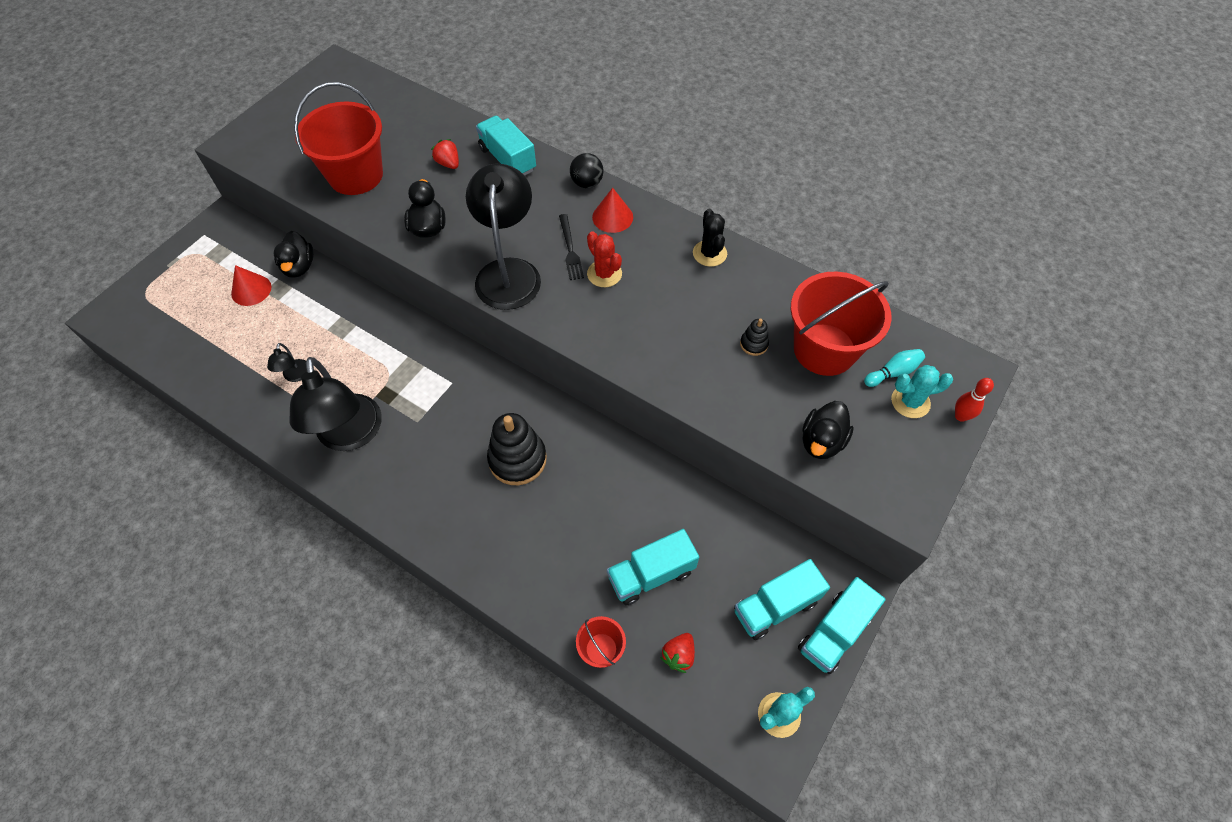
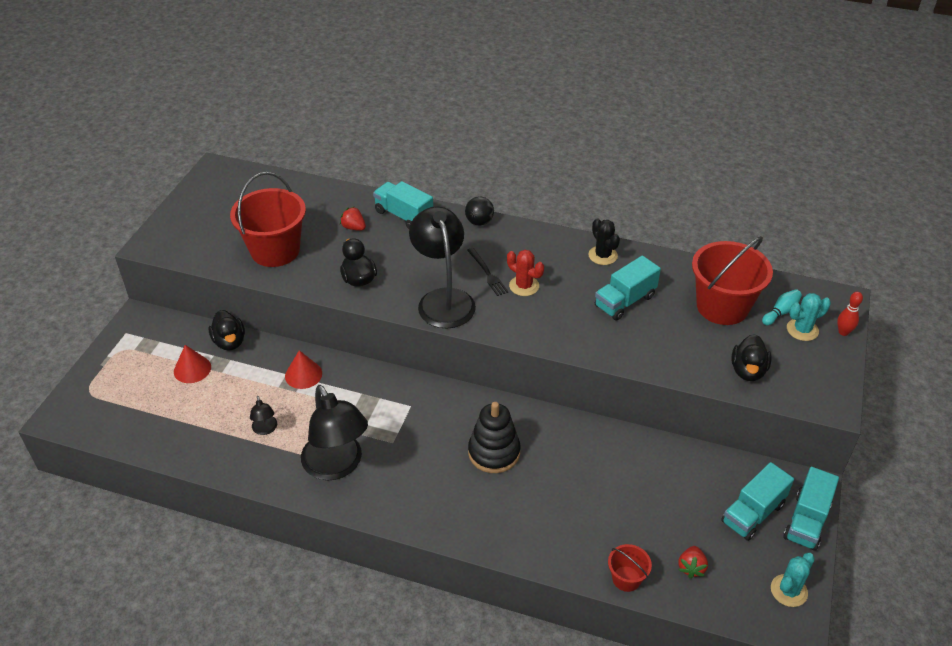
camera: 15 degrees left, 15 degrees down
(612, 217) = (512, 243): red cone -> red cone (303, 374)
(651, 574) = (643, 513): turquoise truck -> turquoise truck (625, 301)
(754, 344) = (666, 313): black stacking toy -> none

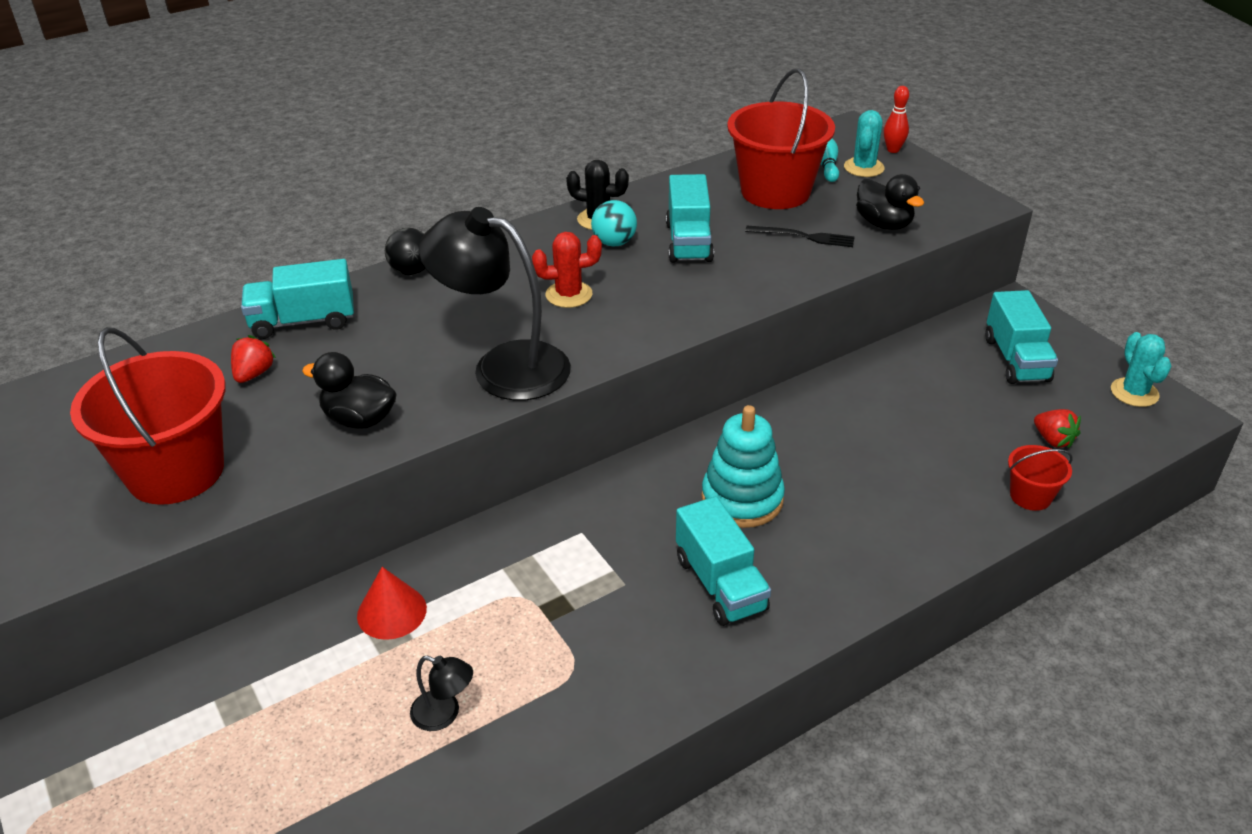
camera: 50 degrees left, 5 degrees down
(192, 369) = (206, 744): red cone -> none
(230, 342) = (214, 664): black duck -> none
(337, 466) = (604, 666): black lamp -> none
(354, 227) = (254, 374): red strawberry -> red strawberry turned 120 degrees clockwise
(487, 273) = (508, 310): black fork -> black fork (804, 237)
(494, 452) = (742, 499): black stacking toy -> turquoise stacking toy
(589, 274) = (614, 243): none -> turquoise ball
(806, 521) = (1055, 332): turquoise truck -> turquoise truck (720, 584)

